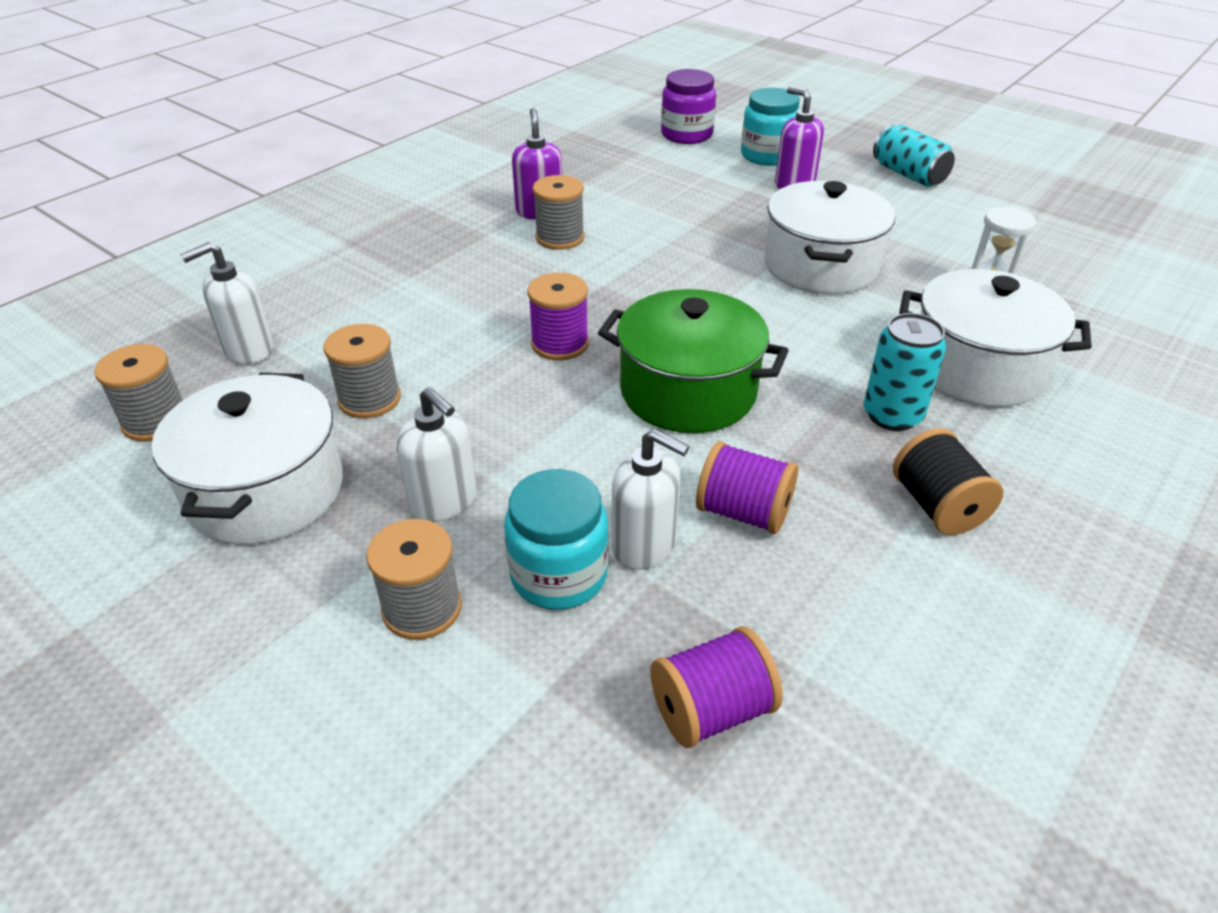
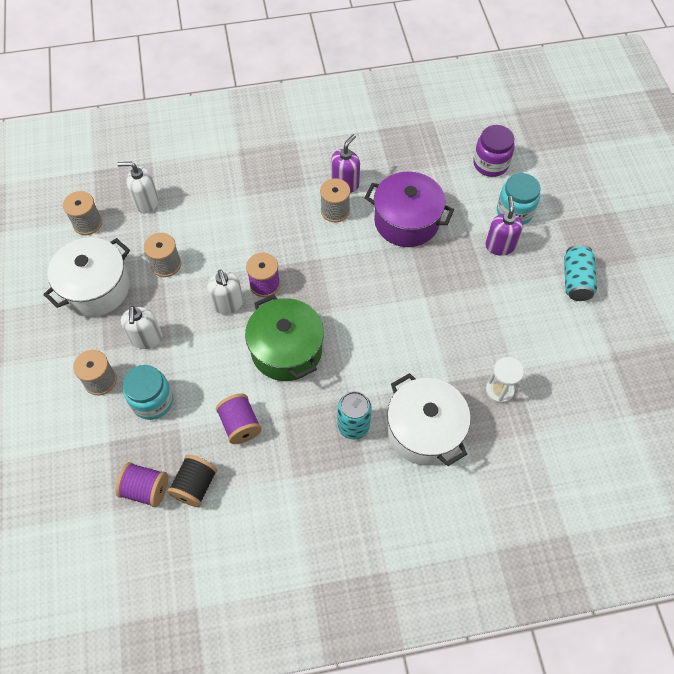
camera: 40 degrees right, 20 degrees up
(644, 545) = (191, 411): white soap dispenser -> white soap dispenser (228, 304)
(662, 209) = (406, 221): none -> purple pot
(821, 266) = (436, 316): white pot -> none
(937, 506) = (313, 480): black spool -> black spool (195, 486)

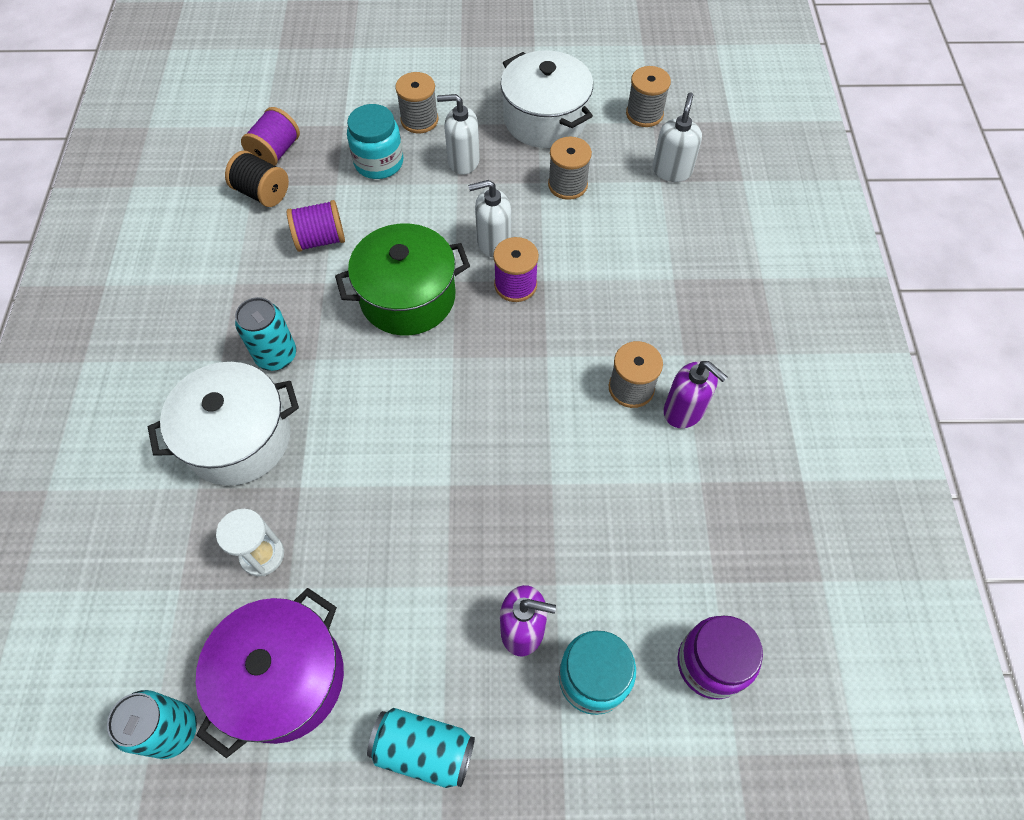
camera: 100 degrees right, 0 degrees up
(406, 221) = (596, 487): purple pot -> purple pot (283, 678)
(612, 407) = (172, 730): none -> turquoise can

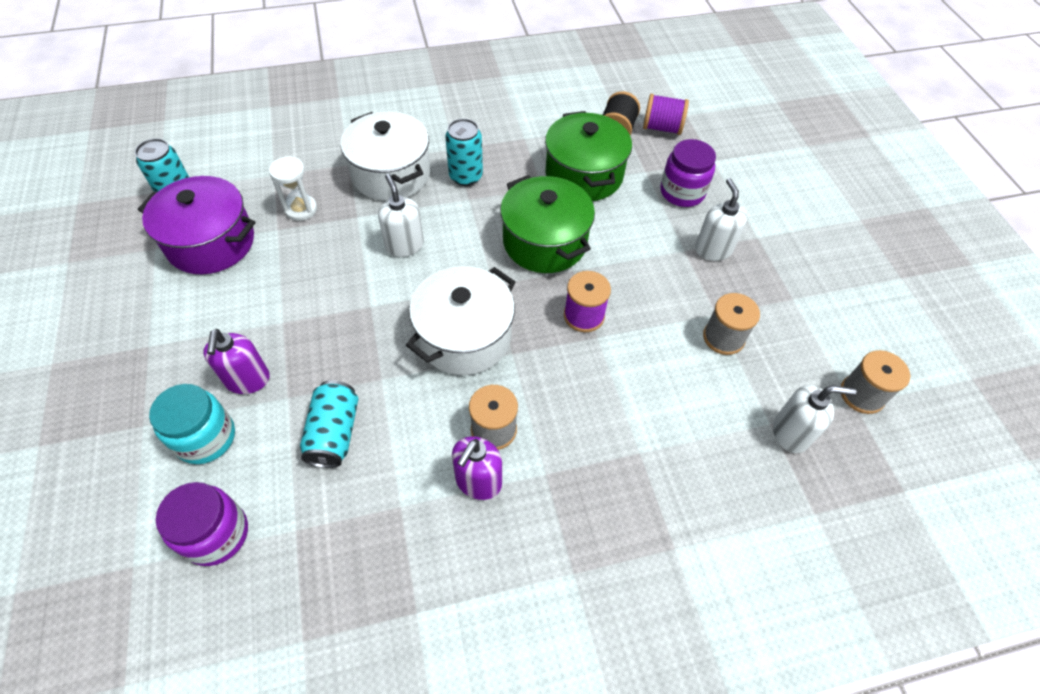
camera: 75 degrees right, 5 degrees down
(320, 239) = (584, 175): purple spool -> green pot
(379, 162) = (682, 192): turquoise jar -> purple jar
(419, 120) = (746, 208): grey spool -> none
(424, 749) = (156, 333): turquoise can -> turquoise can (334, 433)
(493, 242) = (626, 290): white soap dispenser -> white soap dispenser (404, 245)
(545, 119) = (801, 304): white pot -> white pot (464, 337)

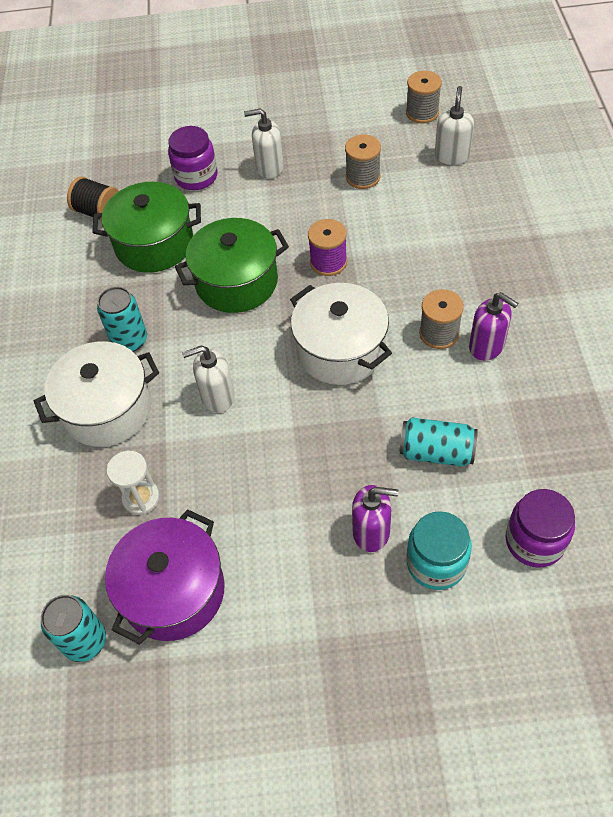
camera: 75 degrees left, 0 degrees up
(662, 128) = (105, 178): purple spool -> none

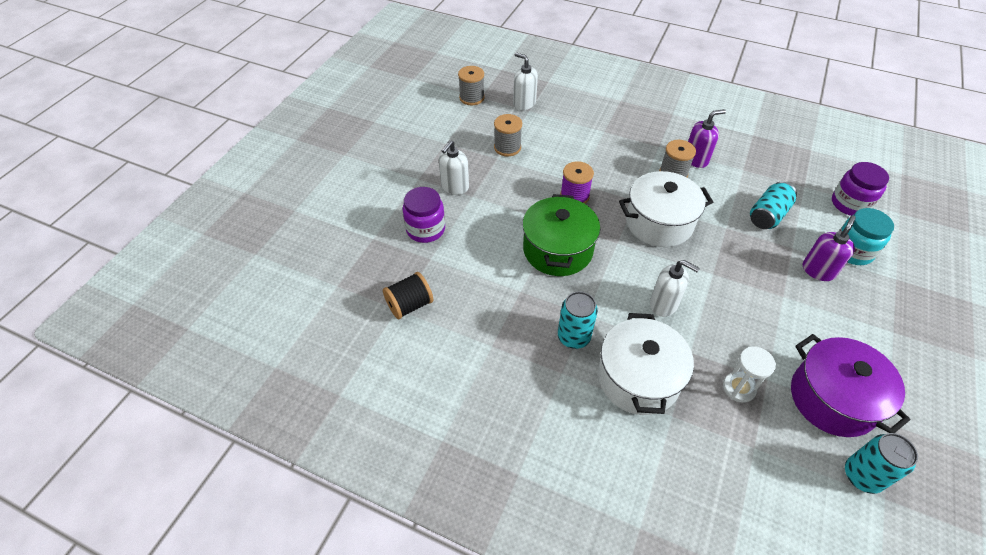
camera: 65 degrees left, 5 degrees down
(154, 244) = (478, 282): green pot -> none
(217, 397) = (664, 304): white soap dispenser -> white soap dispenser turned 75 degrees counterclockwise

